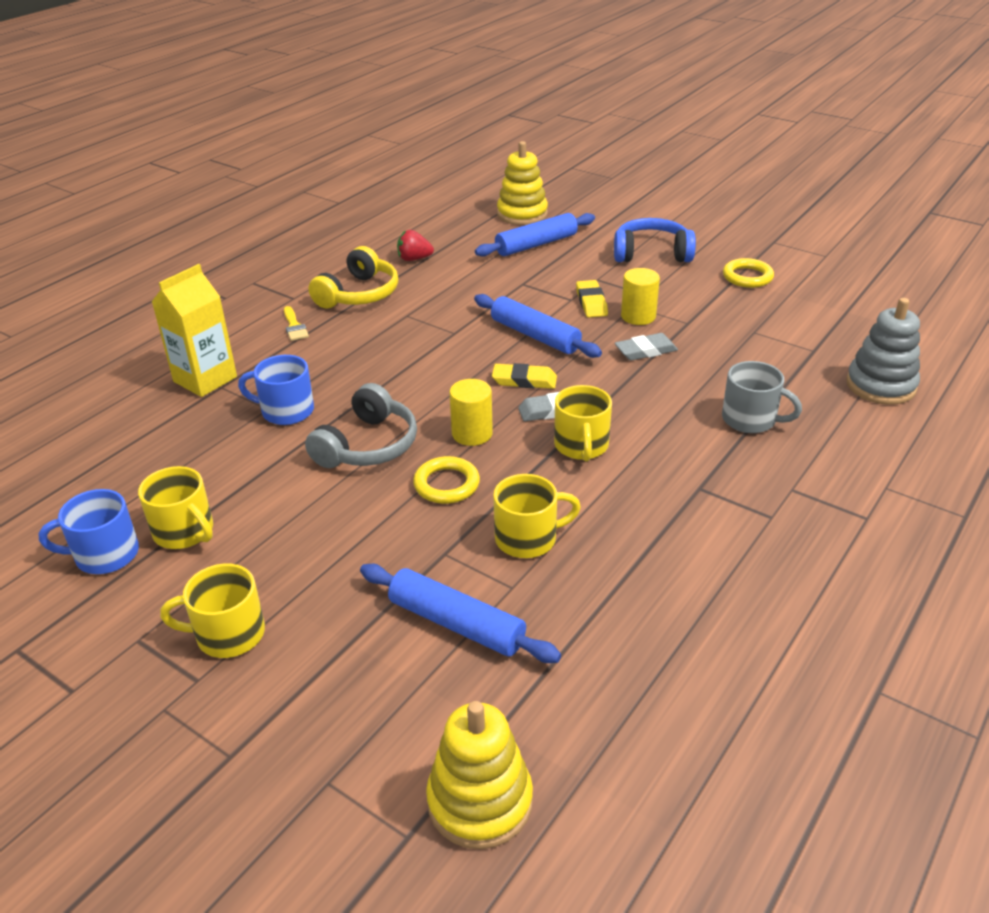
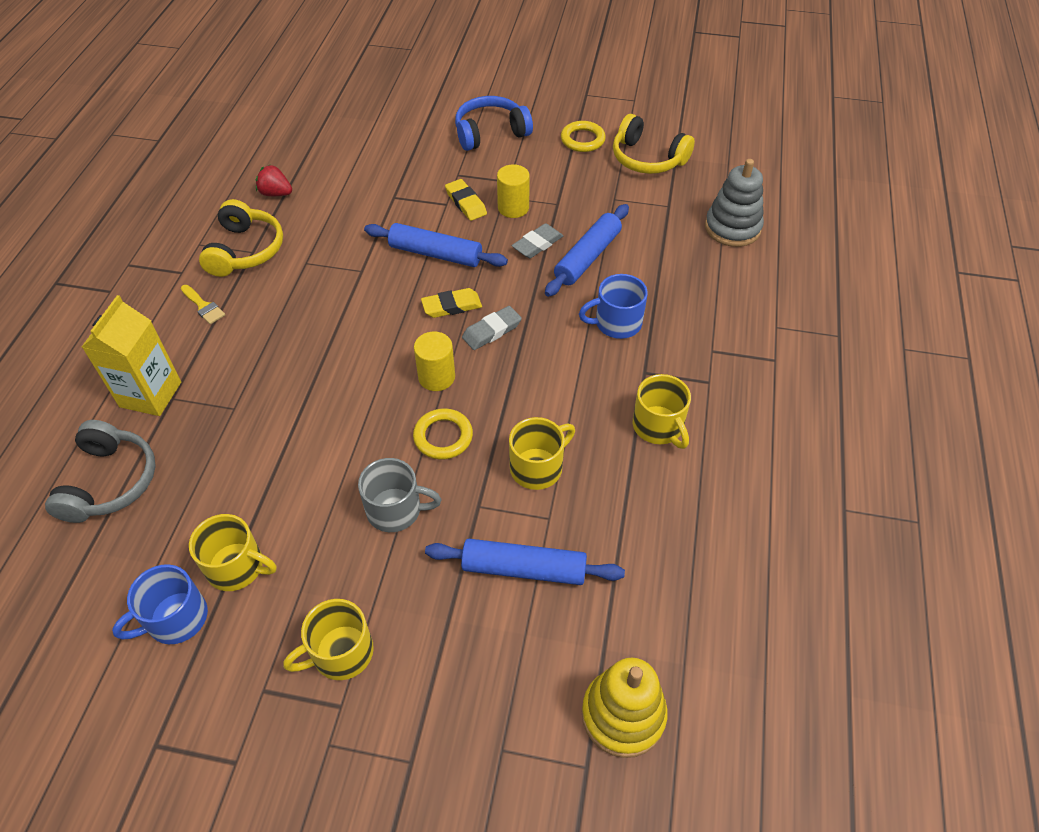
camera: 25 degrees left, 15 degrees up
(286, 411) = (253, 406): blue mug -> blue mug (616, 323)
(367, 445) = (351, 419): grey headphones -> grey headphones (110, 482)
(414, 259) = (276, 193): red strawberry -> red strawberry turned 45 degrees clockwise
(522, 214) = (350, 113): yellow stacking toy -> none
(536, 244) = (383, 147): blue rolling pin -> blue rolling pin (588, 257)
(581, 446) = (534, 360): yellow mug -> yellow mug (658, 427)
(750, 420) = (652, 292): grey mug -> grey mug (396, 510)
(812, 306) = (647, 159): none -> yellow headphones

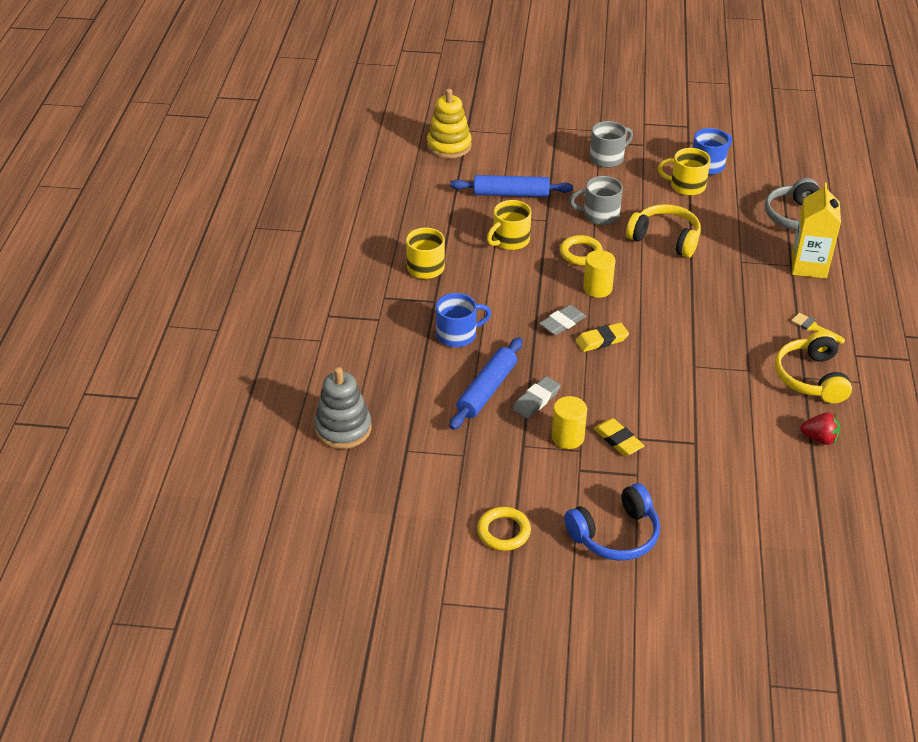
camera: 175 degrees right, 10 degrees down
(340, 653) = (607, 158): yellow mug -> grey mug
(435, 254) = (631, 385): blue rolling pin -> none
(647, 159) = (427, 509): yellow headphones -> yellow headphones (665, 239)

